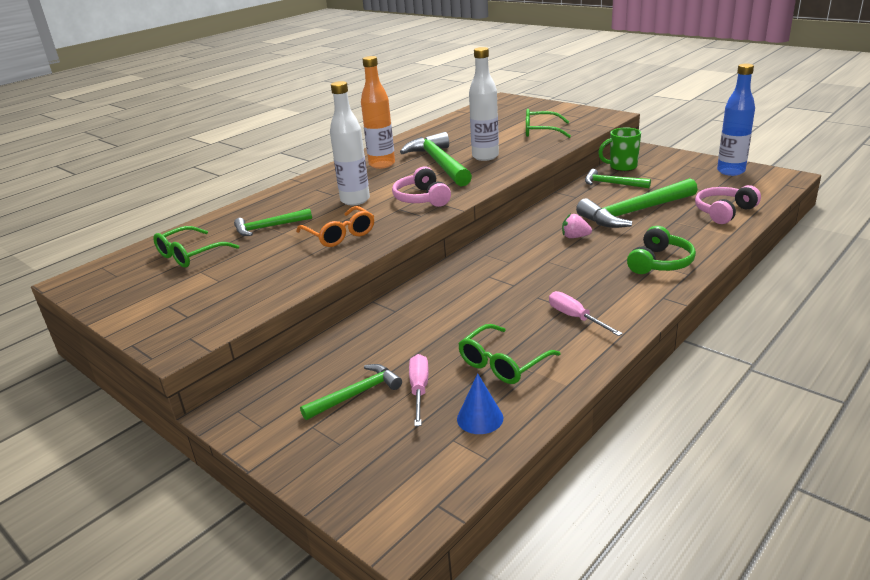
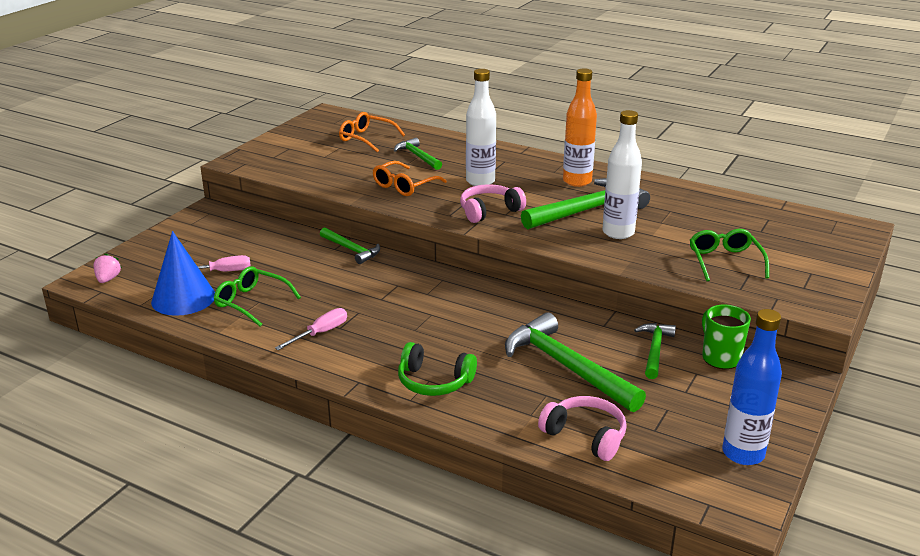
camera: 75 degrees right, 0 degrees up
(190, 255) = (366, 138): green glasses -> orange glasses
(356, 394) = (220, 249): green hammer -> green hammer (351, 250)
(480, 418) = (183, 298): blue cone -> blue cone, size x1.81
(575, 237) = (490, 328): pink strawberry -> pink strawberry (108, 279)

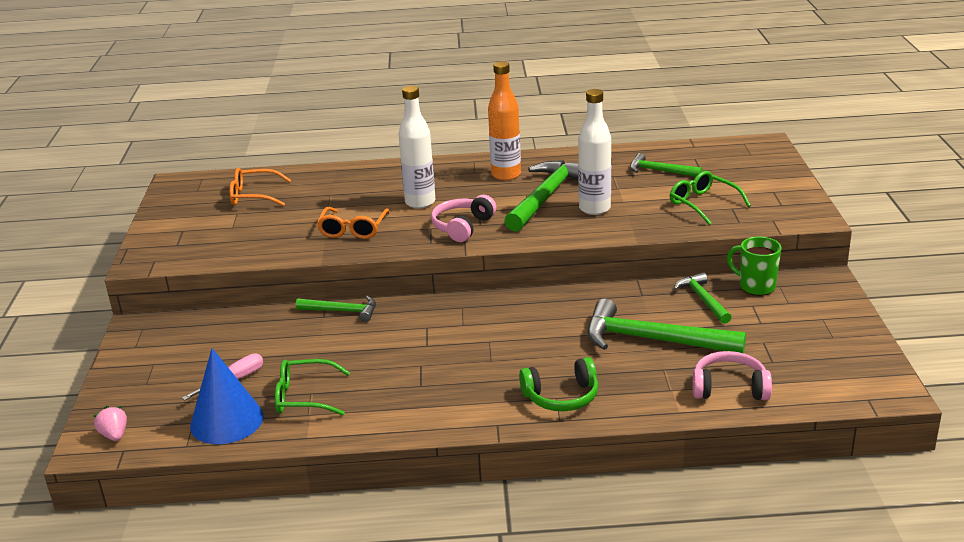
camera: 30 degrees left, 0 degrees up
(320, 333) = (409, 397): pink screwdriver -> none
(418, 156) = (329, 197): green hammer -> green hammer (660, 171)
(743, 453) = (849, 352): blue bottle -> none

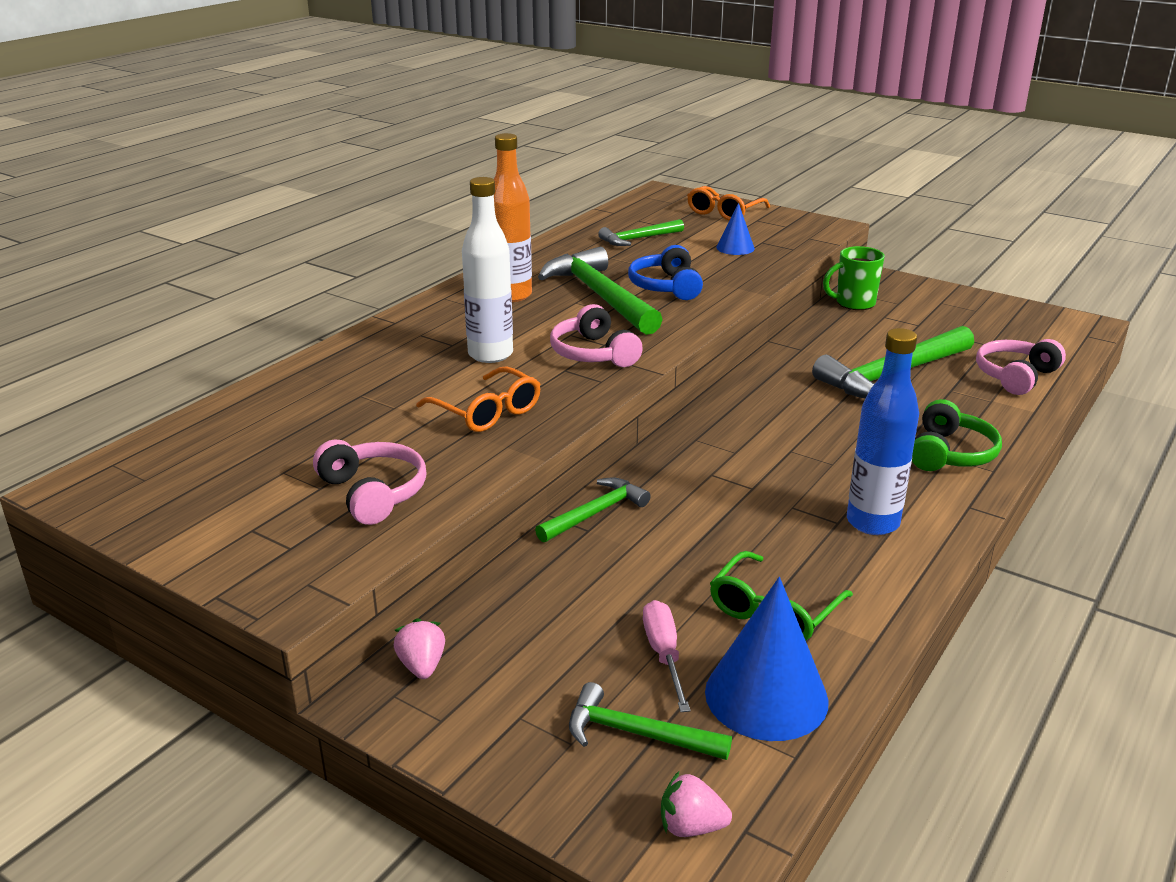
camera: 55 degrees left, 0 degrees up
(167, 325) = (422, 666): none -> pink strawberry
(240, 240) = (373, 493): none -> pink headphones
(253, 196) = (256, 444): orange glasses -> orange glasses (724, 212)
(434, 397) = (872, 522): none -> blue bottle
(594, 209) = (666, 287): white bottle -> blue headphones
(703, 204) = (735, 248): green glasses -> blue cone
(703, 299) = (847, 329): green hammer -> green hammer (637, 733)

